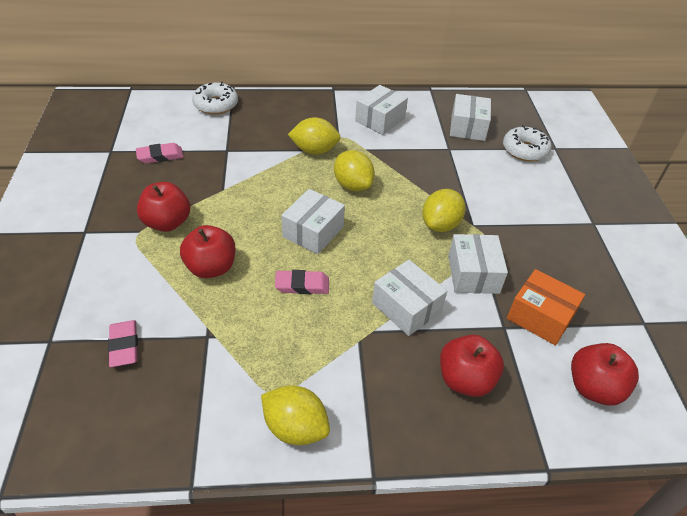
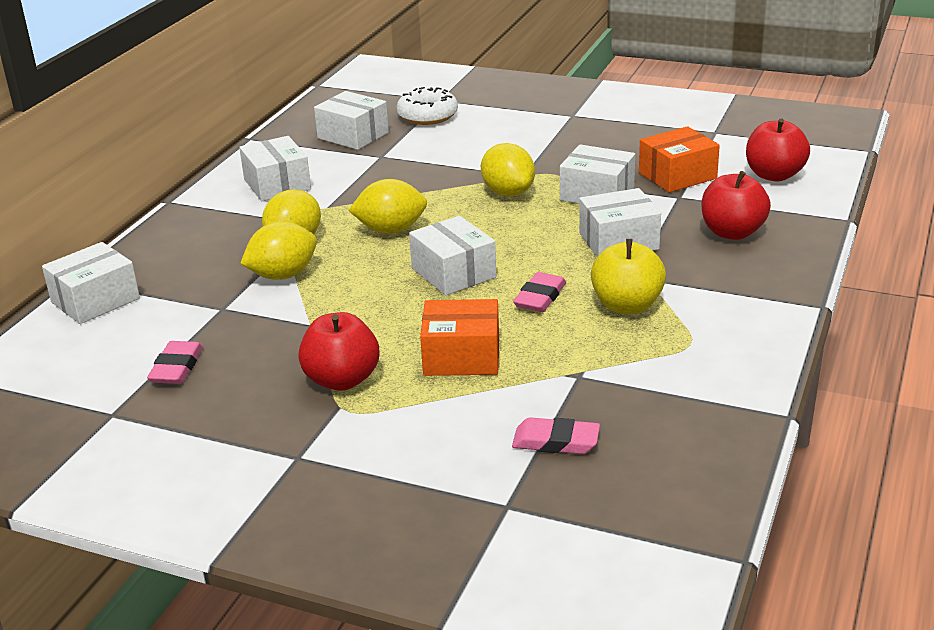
camera: 60 degrees left, 15 degrees down
(211, 268) = (461, 356): red apple -> orange box
(216, 105) = (95, 300): white donut -> white box
(295, 427) = (743, 339): yellow lemon -> yellow lemon (283, 275)
(313, 338) = (627, 305): none -> yellow apple

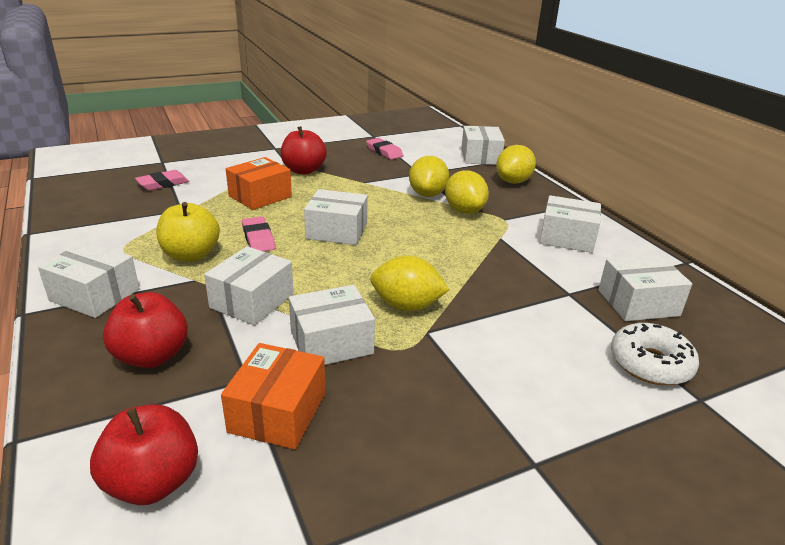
camera: 130 degrees right, 0 degrees up
(391, 230) = (428, 240): yellow lemon -> yellow lemon (513, 181)
(749, 299) = (95, 295): none -> white box

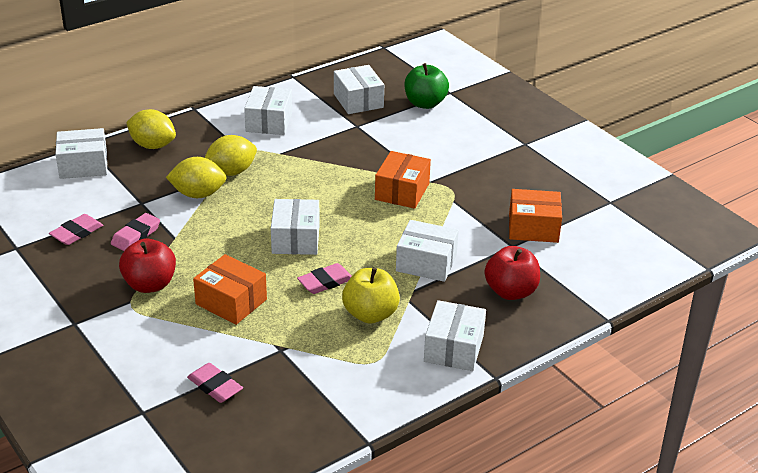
camera: 100 degrees left, 5 degrees up
(153, 482) = (603, 258): red apple -> none
(331, 342) = (459, 218): white box -> none
(372, 169) = (136, 235): none -> pink eraser
(407, 306) = (402, 191): yellow lemon -> orange box
(650, 363) = (425, 103): white donut -> green apple

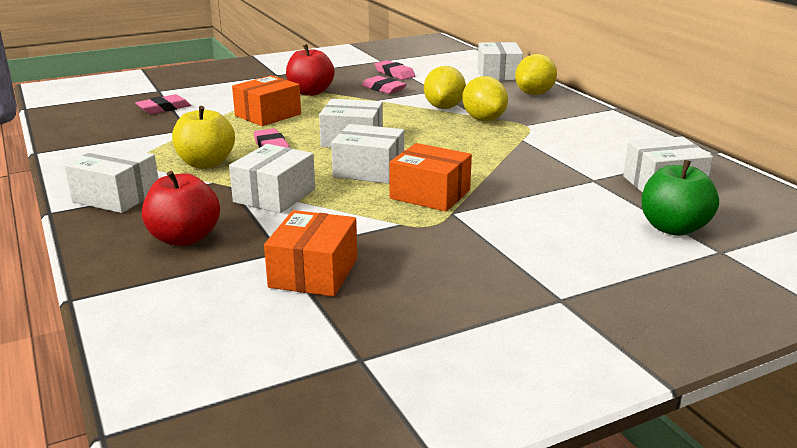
camera: 100 degrees right, 10 degrees down
(269, 122) = (591, 137): white box -> white box (369, 170)

